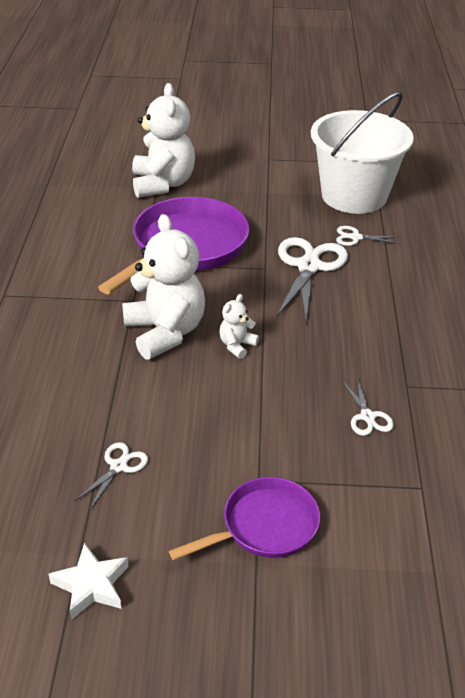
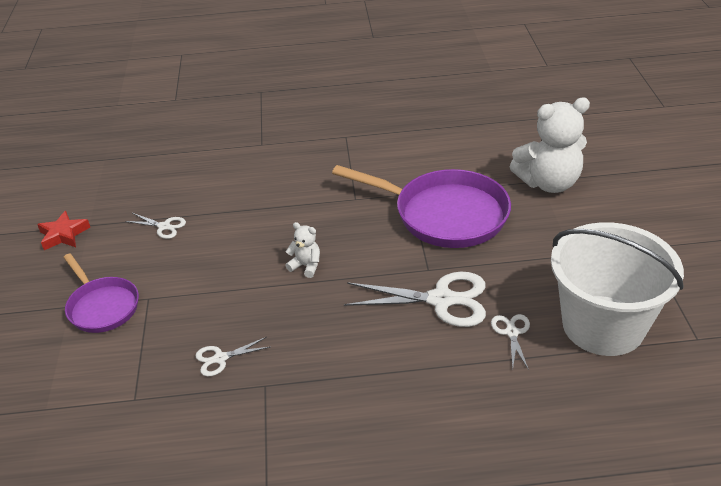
camera: 85 degrees right, 0 degrees up
(91, 585) = (63, 235): white star -> red star
(165, 332) = (316, 223): white teddy bear -> none

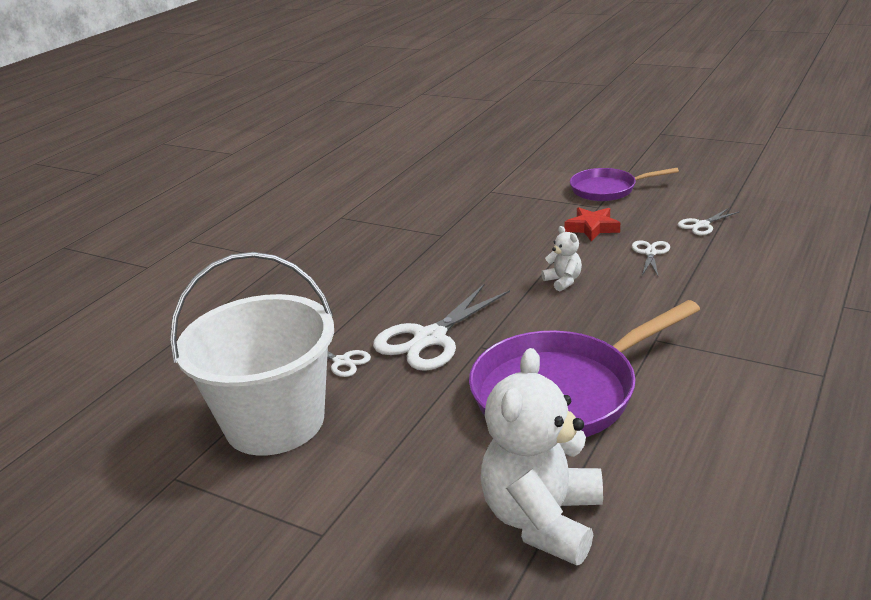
camera: 125 degrees right, 10 degrees down
(63, 235) = (730, 183): red star -> red star (592, 228)
(220, 358) = (491, 224): white scissors -> white scissors (650, 253)
(306, 266) = (563, 281): white teddy bear -> white teddy bear turned 90 degrees counterclockwise

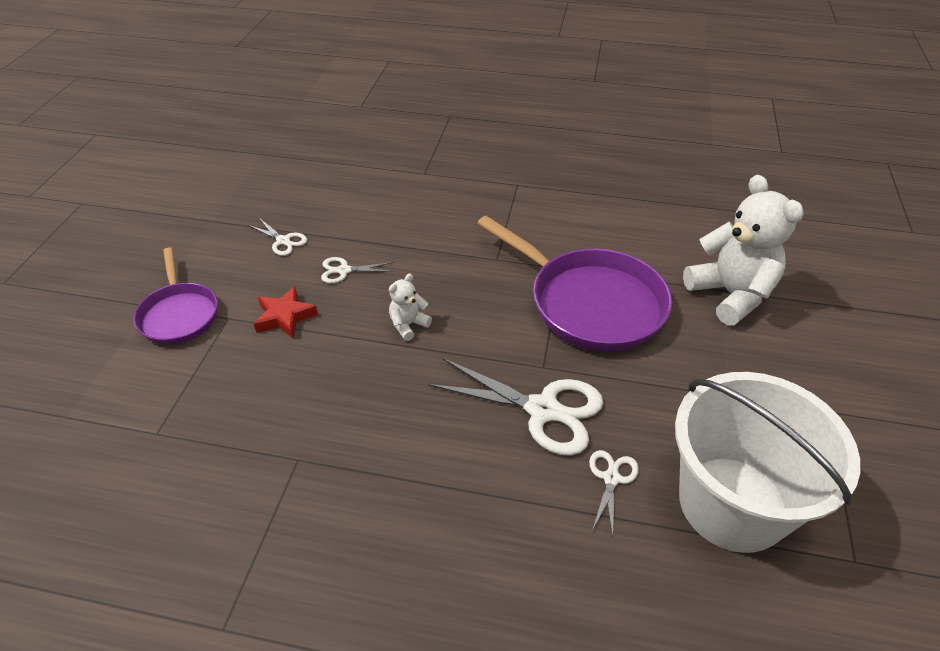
camera: 110 degrees left, 15 degrees up
(543, 519) = (731, 295): white teddy bear -> white teddy bear turned 120 degrees counterclockwise

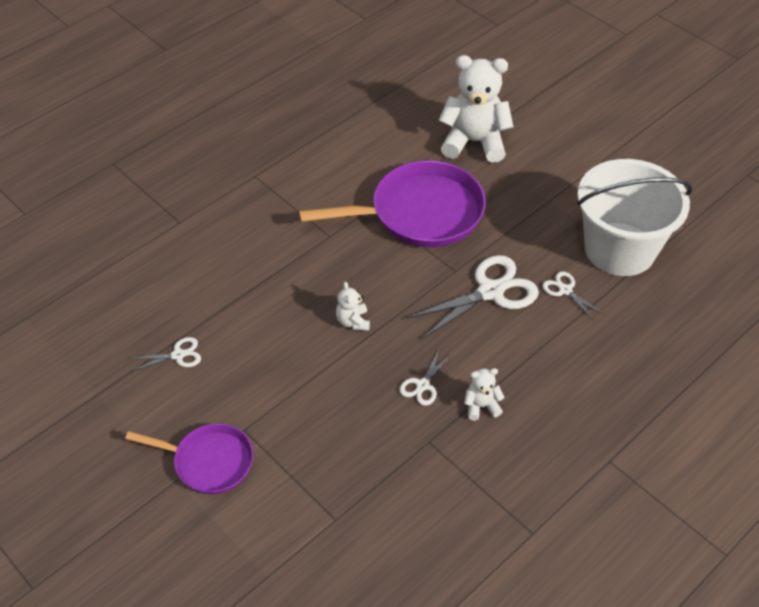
camera: 55 degrees left, 5 degrees up
(285, 317) = (276, 392): red star -> none
(344, 270) = (256, 331): white scissors -> white scissors (423, 385)
(377, 482) = (481, 406): none -> white teddy bear

